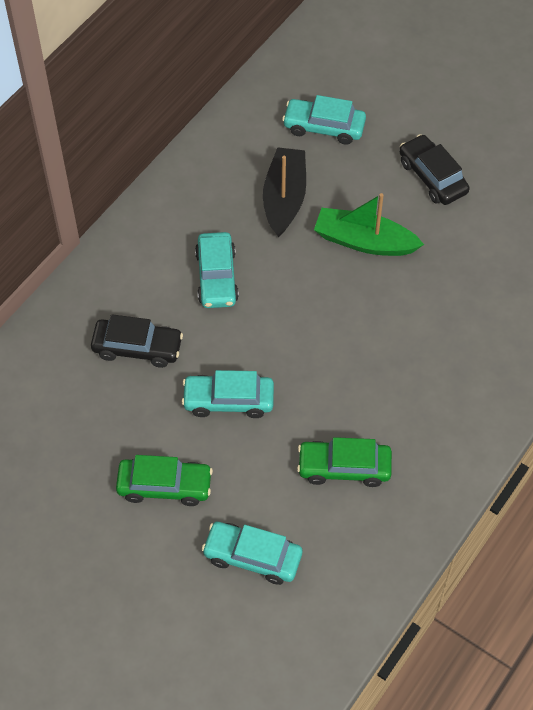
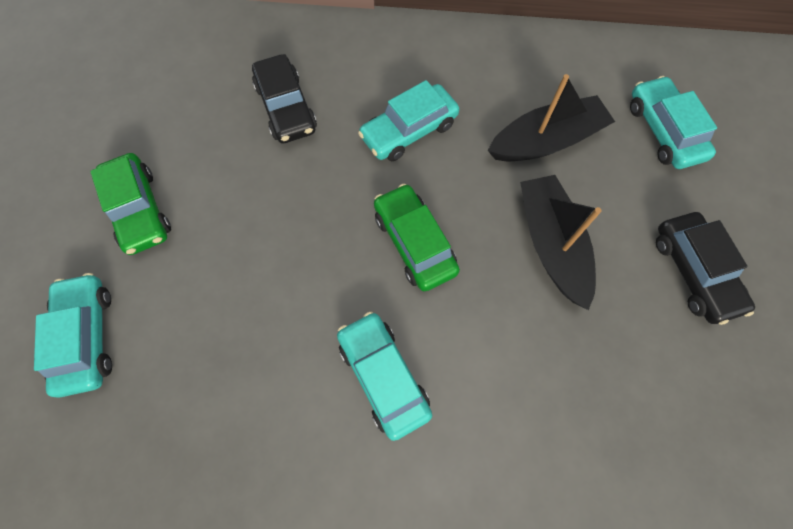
camera: 60 degrees right, 10 degrees up
(228, 400) = (268, 216): turquoise car -> turquoise car (383, 376)
(344, 467) = (242, 377): green car -> green car (414, 243)
(364, 241) = (551, 244): green boat -> black boat
(432, 177) = (694, 272): black car -> black car turned 135 degrees clockwise

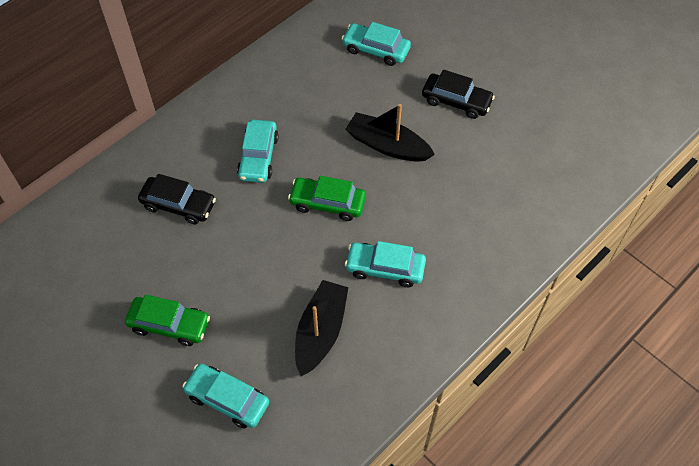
camera: 50 degrees left, 10 degrees down
(546, 141) = (330, 101): black boat -> black boat (320, 332)

